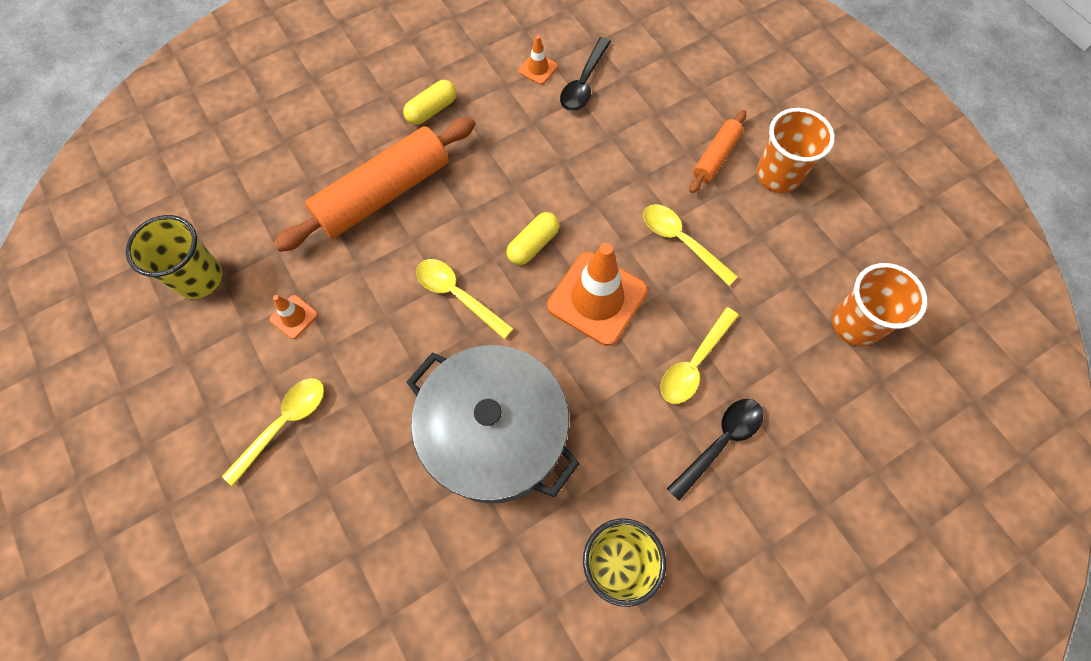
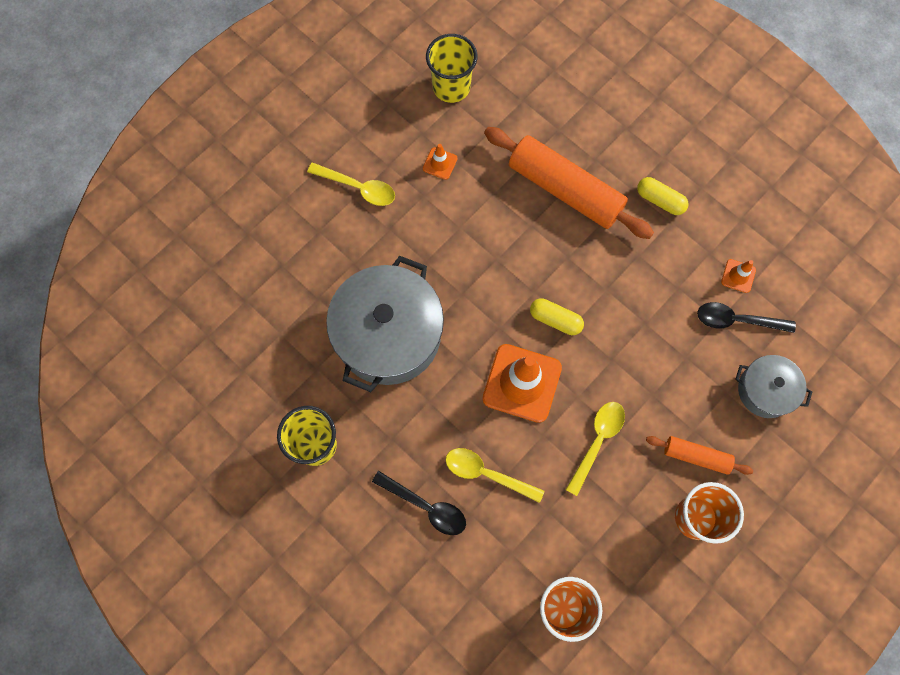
camera: 75 degrees right, 5 degrees up
(458, 295) = (492, 274): yellow spoon -> none
(662, 81) = (765, 390): none -> grey pot

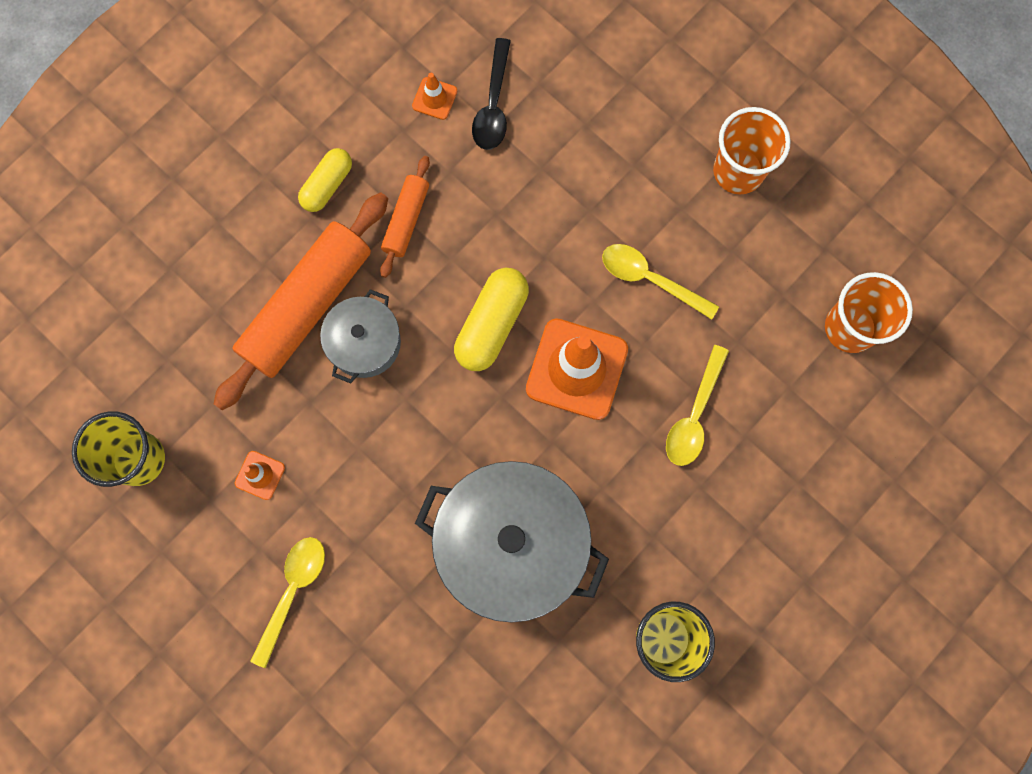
camera: 90 degrees left, 5 degrees up
(425, 506) = (738, 491): black spoon -> none
(555, 320) = (491, 324): yellow capsule -> yellow capsule, size x1.50
(696, 456) = (665, 165): orange rolling pin -> orange rolling pin (406, 220)
(765, 390) = (582, 80): grey pot -> grey pot (364, 343)

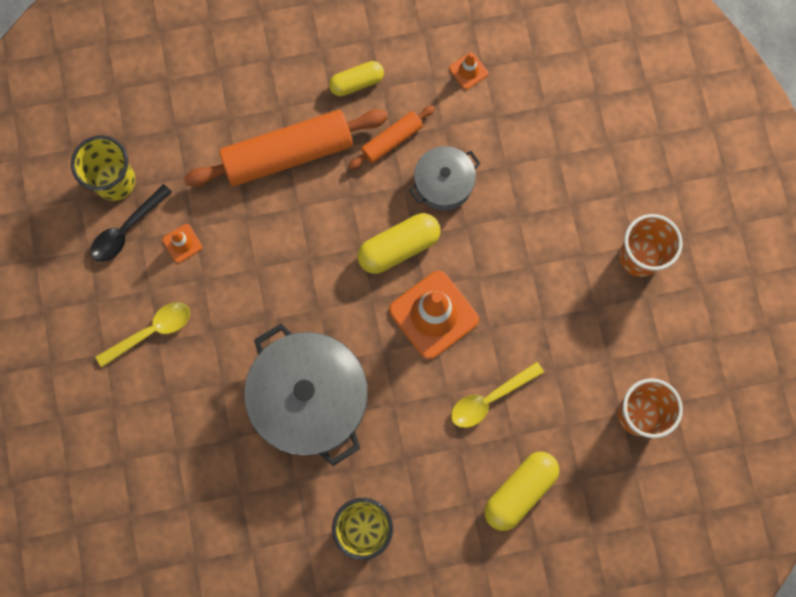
camera: 35 degrees right, 0 degrees up
(364, 343) = (308, 203): grey pot -> grey pot (443, 183)
(493, 105) = (505, 101): black spoon -> black spoon (127, 229)
(650, 279) = (526, 289): yellow spoon -> none
(791, 487) = (520, 491): none -> yellow capsule

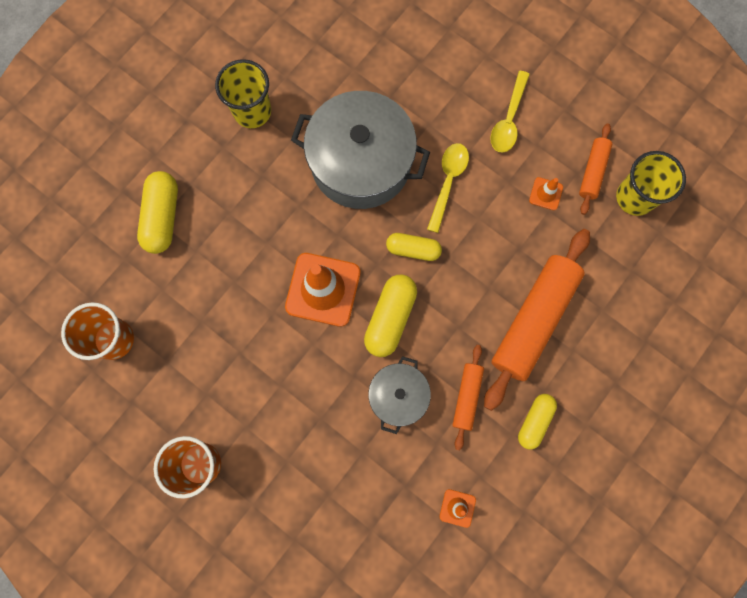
camera: 140 degrees right, 0 degrees up
(127, 229) = (592, 172): black spoon -> orange rolling pin
(332, 287) = (413, 249): none -> yellow capsule
(490, 398) = (233, 263): yellow spoon -> yellow spoon (448, 182)

